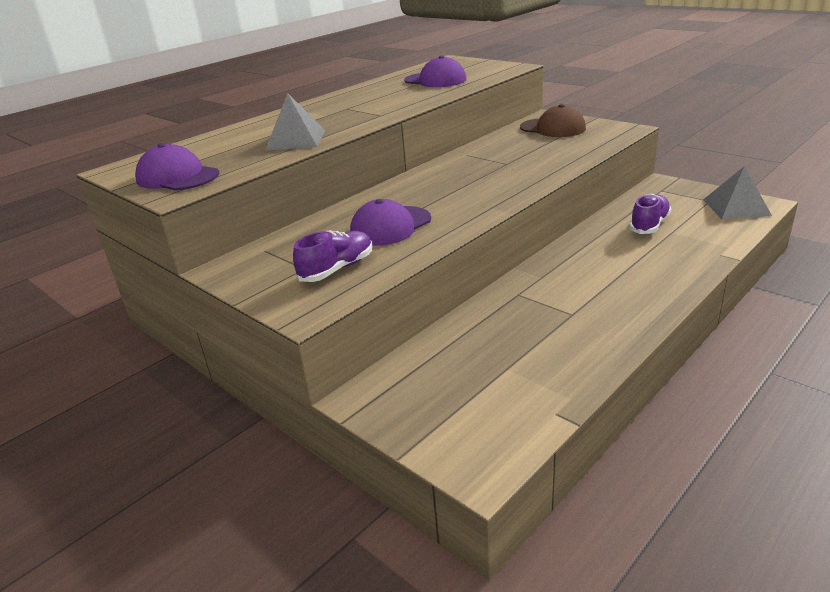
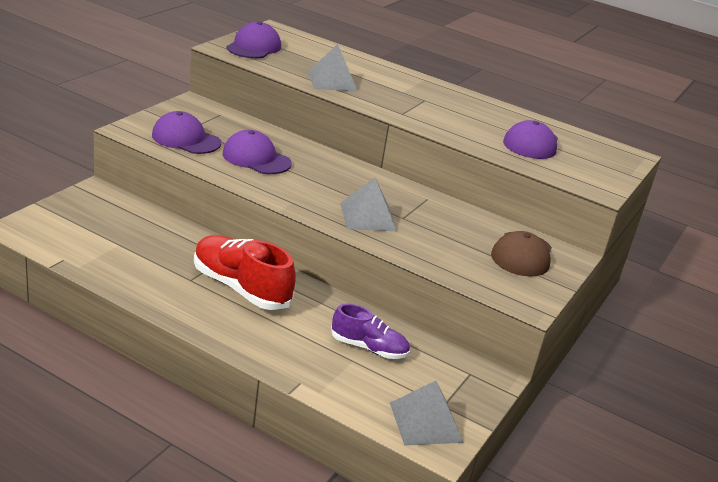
camera: 70 degrees right, 0 degrees up
(337, 269) = (186, 139): purple shoe -> purple cap
(510, 176) = (368, 216): none -> grey pyramid
(577, 284) = (240, 288): none -> red shoe

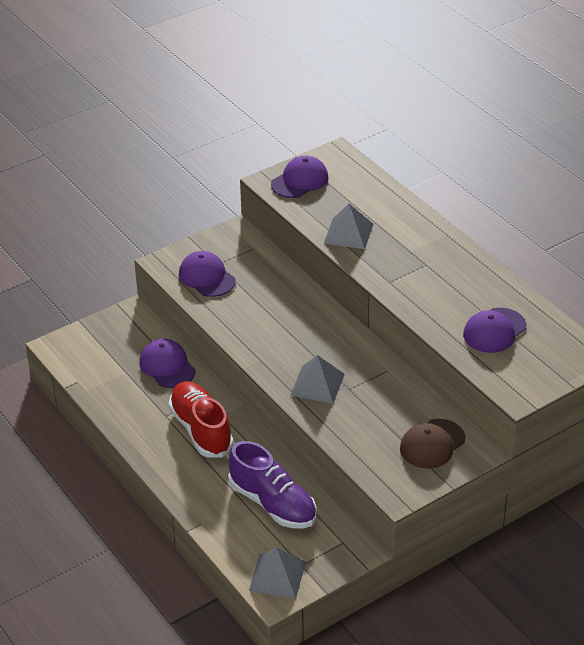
camera: 30 degrees right, 10 degrees up
(256, 158) = (257, 306): purple cap -> purple cap (167, 366)
(369, 348) = (273, 504): purple shoe -> purple shoe, size x1.62

